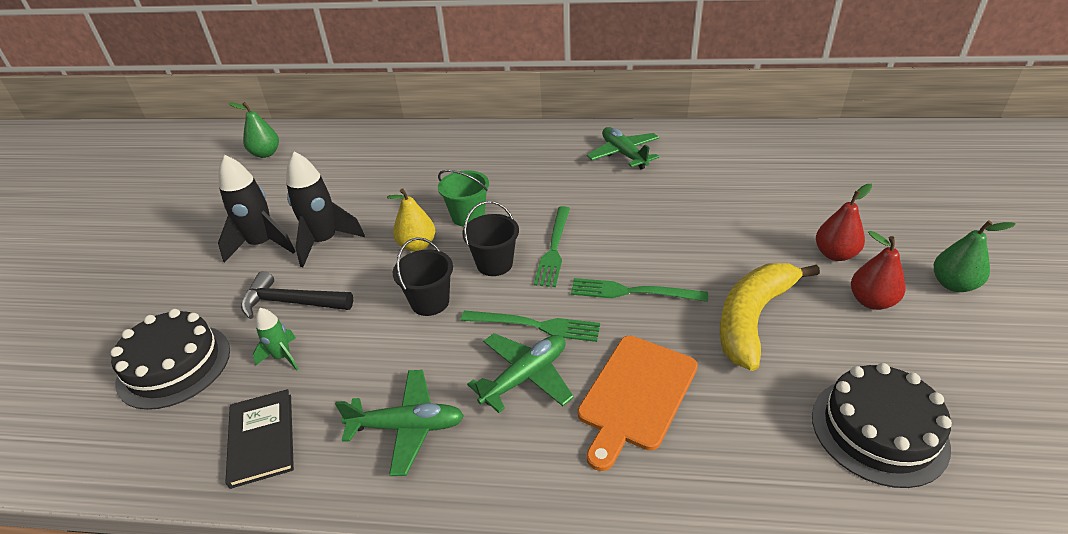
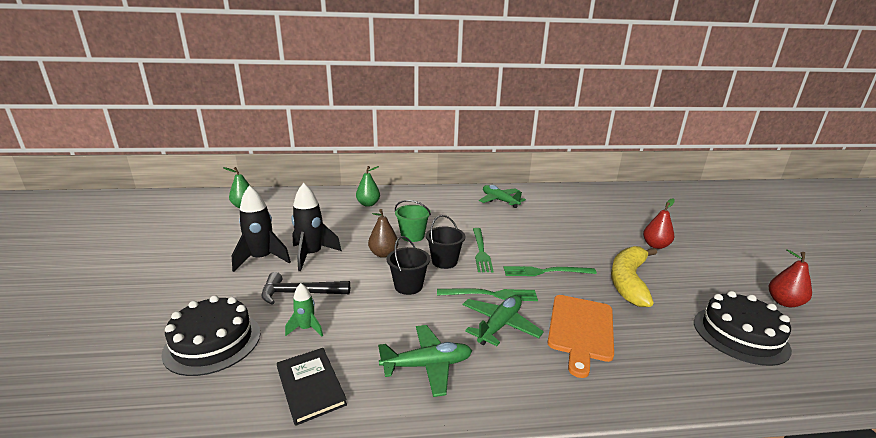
camera: 15 degrees left, 15 degrees down
(417, 245) = (383, 254): yellow pear -> brown pear
(871, 301) = (691, 268): red pear -> red pear (784, 302)
(953, 284) = (729, 257): green pear -> green pear (368, 204)

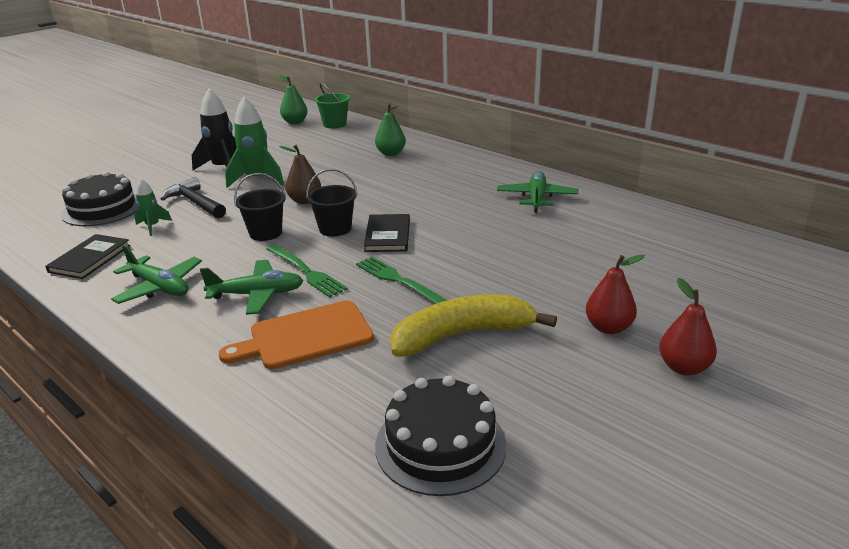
camera: 50 degrees right, 5 degrees up
(311, 255) = (257, 179): black rocket -> green rocket
(412, 236) = (361, 196): green bucket -> green bucket (334, 124)
(481, 251) = (388, 235): green fork -> black book
(784, 302) = (605, 472): red pear -> red pear (683, 367)

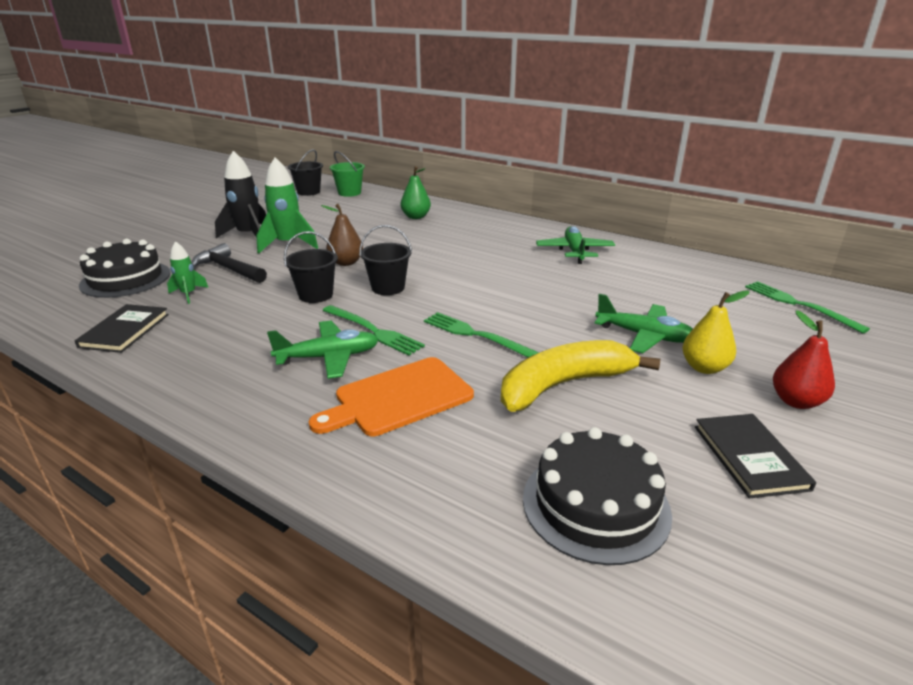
camera: 10 degrees left, 0 degrees up
(159, 287) = (215, 356): green plane -> green plane (644, 336)
(295, 122) = (308, 192): green pear -> black bucket
(388, 235) = (444, 291): black book -> black book (750, 457)
(608, 328) = (704, 367): red pear -> yellow pear
(747, 268) = (799, 305): none -> green fork

